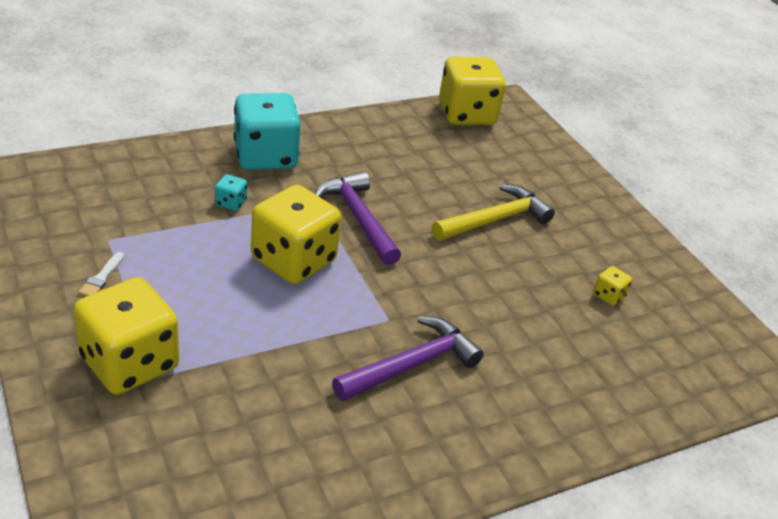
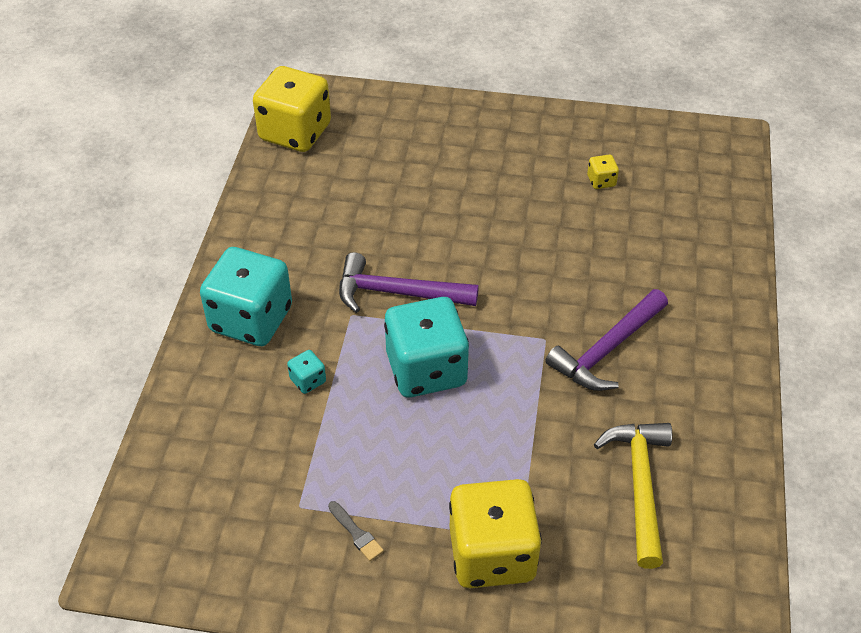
camera: 50 degrees left, 10 degrees up
(102, 277) = (356, 533): white brush -> grey brush
(293, 260) = (426, 369): yellow dice -> turquoise dice
(412, 364) = (607, 350): purple hammer -> purple hammer turned 135 degrees counterclockwise
(495, 220) = (463, 198): yellow hammer -> yellow hammer (639, 485)

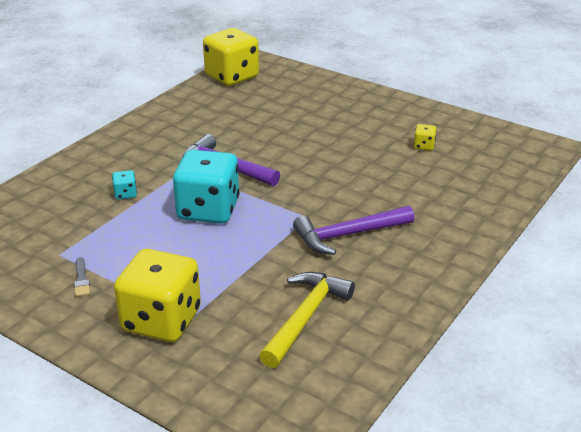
camera: 25 degrees right, 15 degrees down
(251, 319) = (119, 155): turquoise dice -> none

